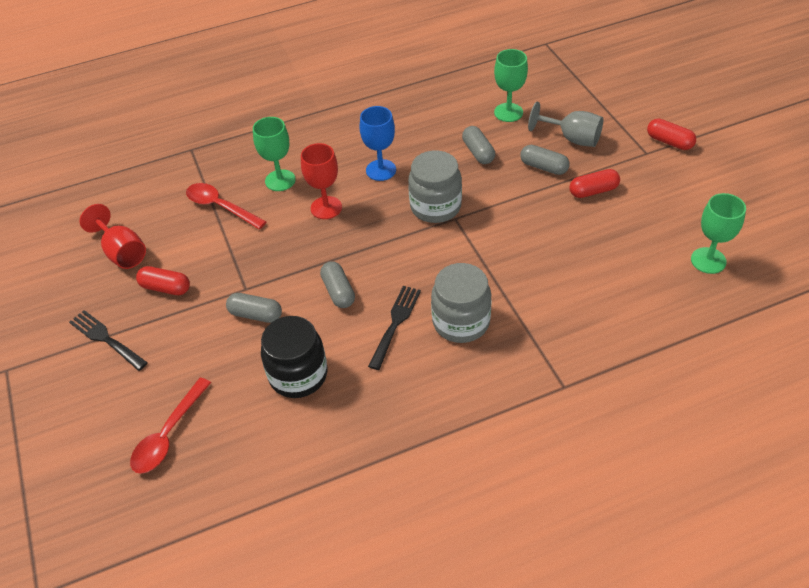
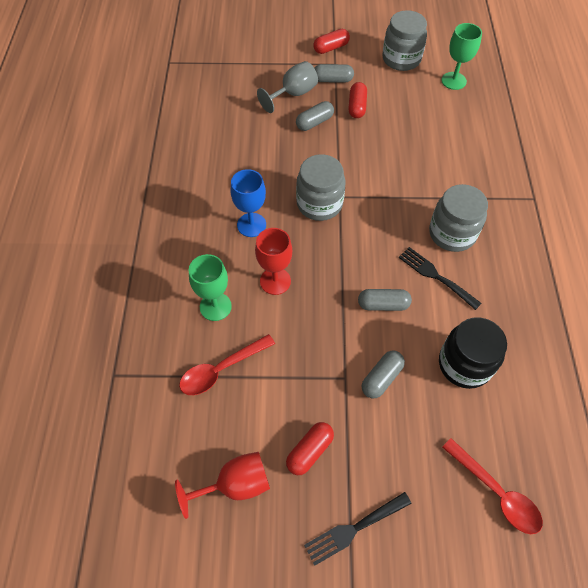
camera: 70 degrees left, 10 degrees up
(478, 152) = (272, 153): grey capsule -> grey capsule (332, 80)
(508, 112) = (237, 117): green goblet -> none
(704, 203) = (401, 59): none -> grey jar

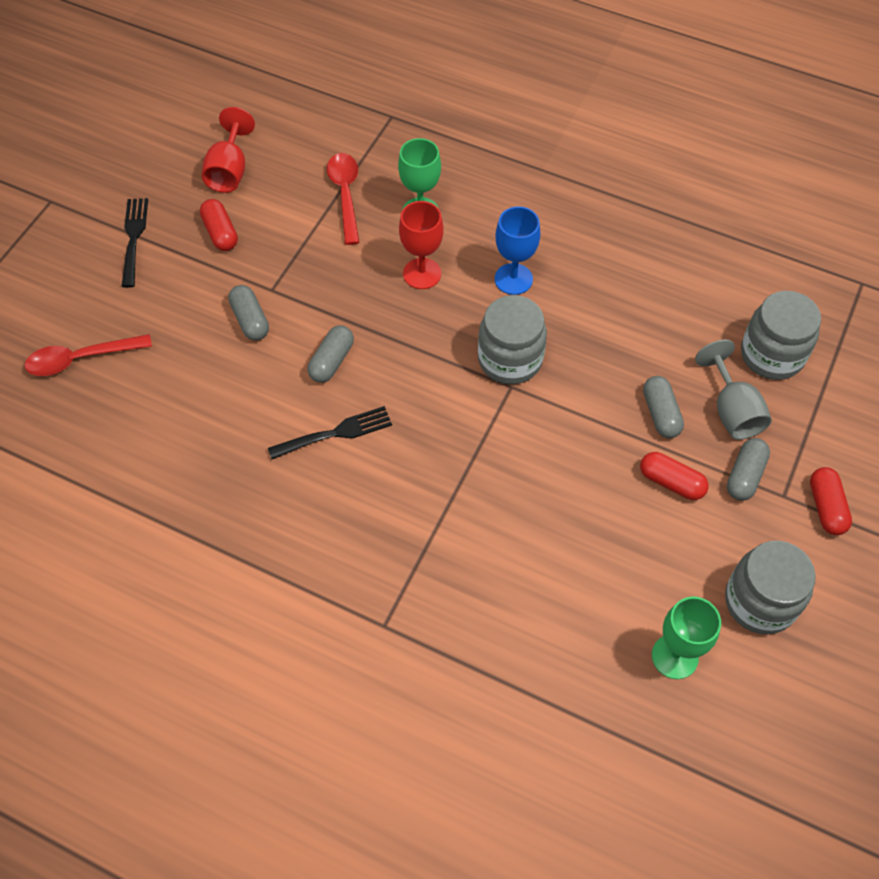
camera: 115 degrees right, 0 degrees up
(452, 233) = (384, 485): grey jar -> grey jar (772, 355)
(464, 364) = (214, 402): black jar -> none

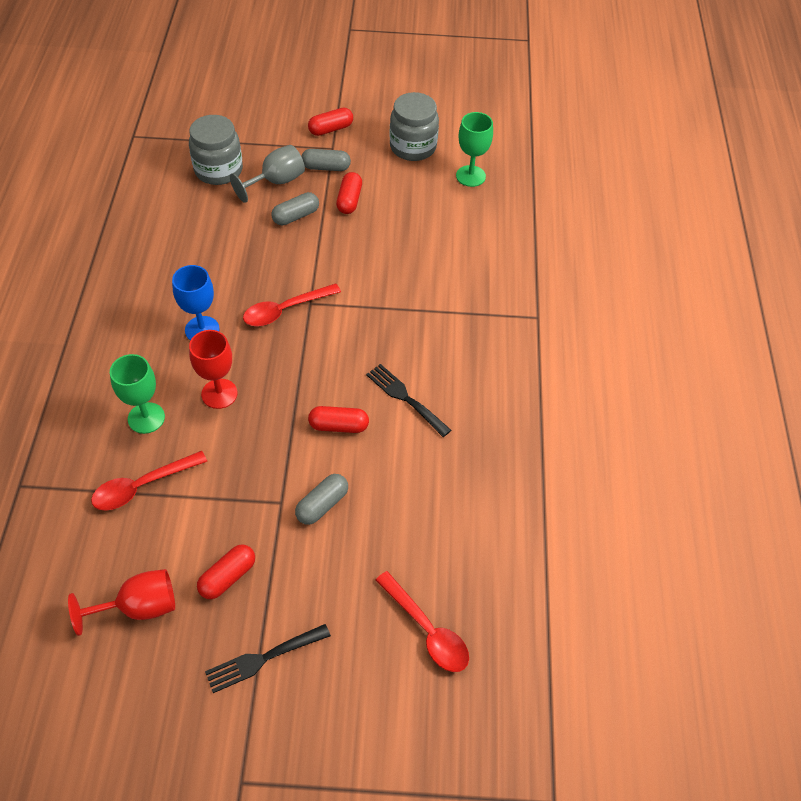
camera: 115 degrees left, 5 degrees down
(331, 361) = (338, 426): grey capsule -> red capsule
(510, 359) = (285, 310): grey jar -> red spoon

